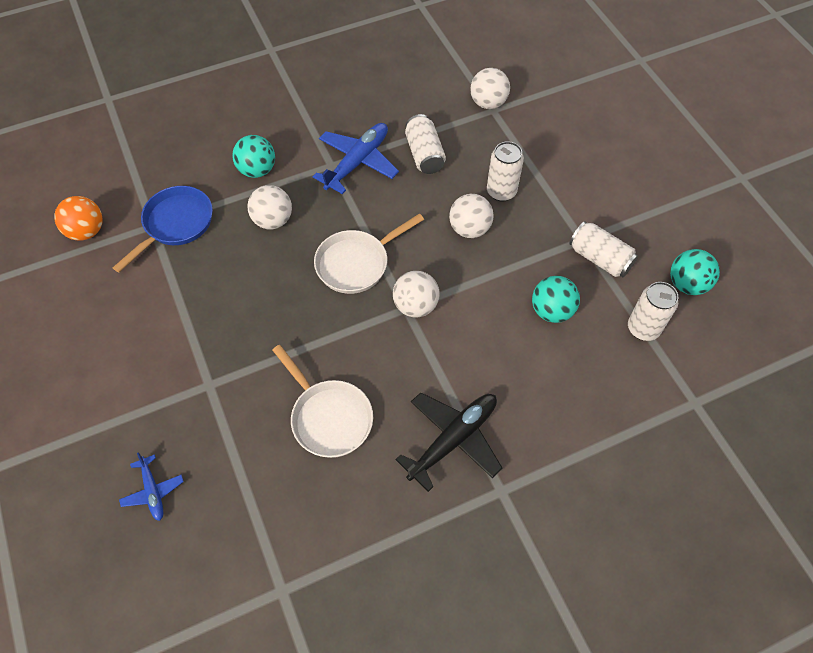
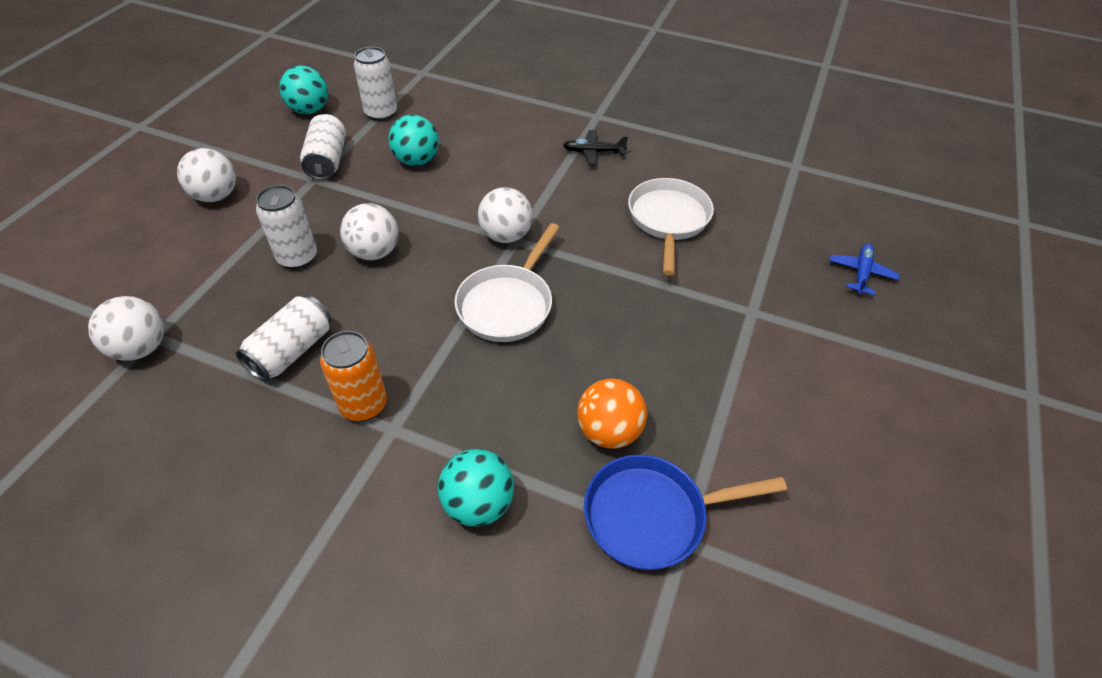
camera: 135 degrees left, 10 degrees down
(86, 231) = (785, 617): orange ball -> orange ball (608, 431)
(273, 220) = (534, 417): white ball -> white ball (216, 196)
(356, 263) = (507, 304): white pan -> white pan turned 105 degrees clockwise
(357, 162) = (363, 405): blue plane -> orange can
(453, 440) = (593, 152): black plane -> black plane, size x0.55

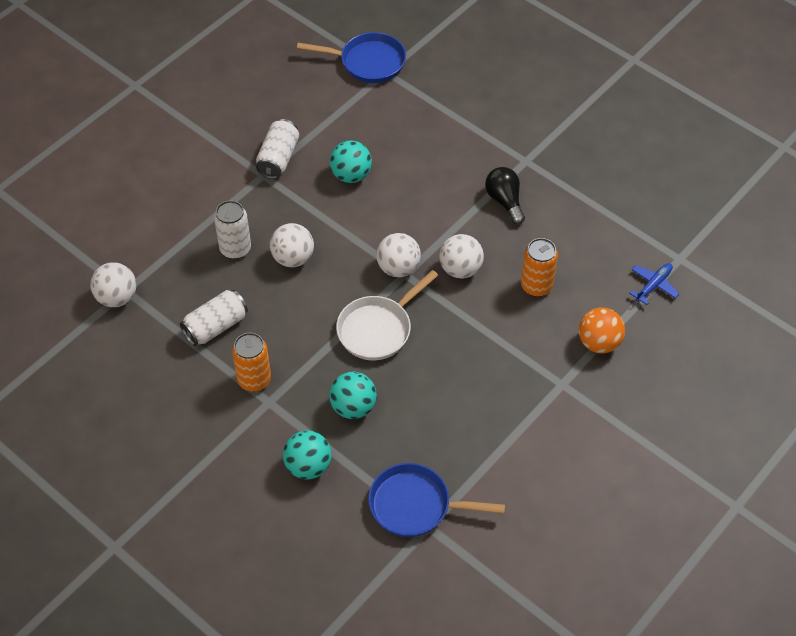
camera: 20 degrees right, 5 degrees up
(216, 196) = (185, 174): white ball -> white ball (460, 269)
(309, 110) = (276, 97): turquoise ball -> turquoise ball (353, 407)
(381, 113) = (335, 115): white can -> none
(401, 68) = (368, 62): none -> blue pan
(593, 152) = (505, 201): black plane -> black light bulb
(608, 431) = (411, 444): orange ball -> orange ball (599, 343)
(668, 220) = (536, 286): white pan -> orange can
(861, 273) = (670, 375): blue plane -> blue plane (653, 285)

